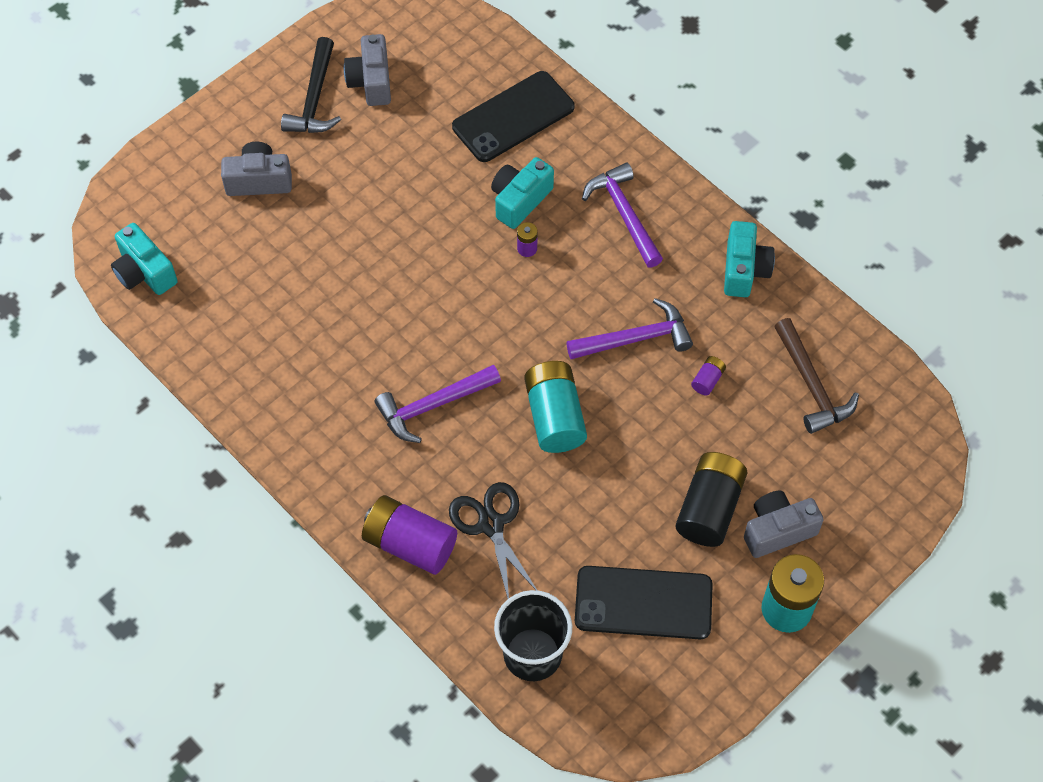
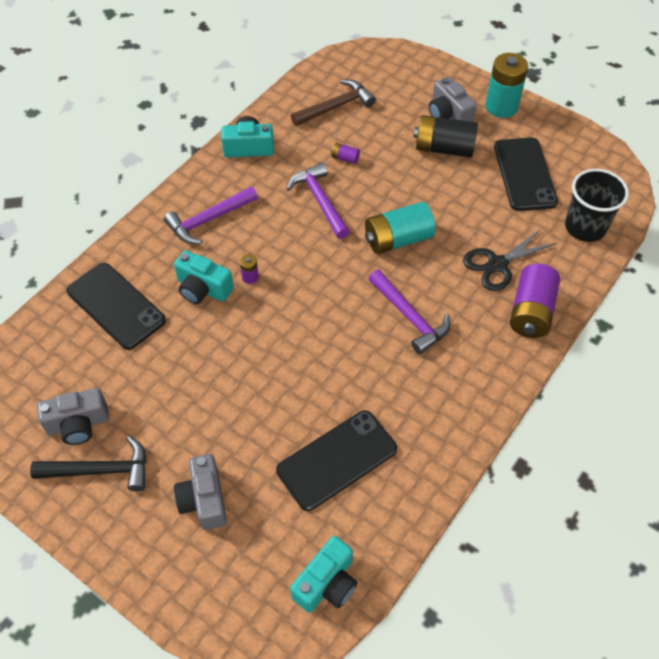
camera: 100 degrees left, 5 degrees down
(269, 301) = (337, 460): none -> black phone

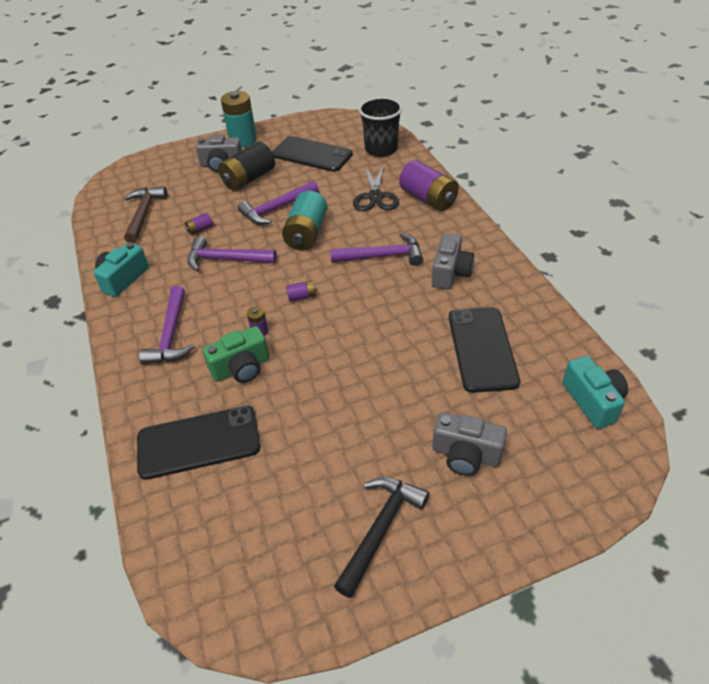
camera: 55 degrees left, 10 degrees down
(78, 424) = (312, 529): grey camera -> grey camera (450, 273)
(203, 288) = (241, 368): turquoise camera -> green camera
(311, 283) = (302, 296): none -> purple battery
(416, 195) = (276, 209): none -> purple hammer

